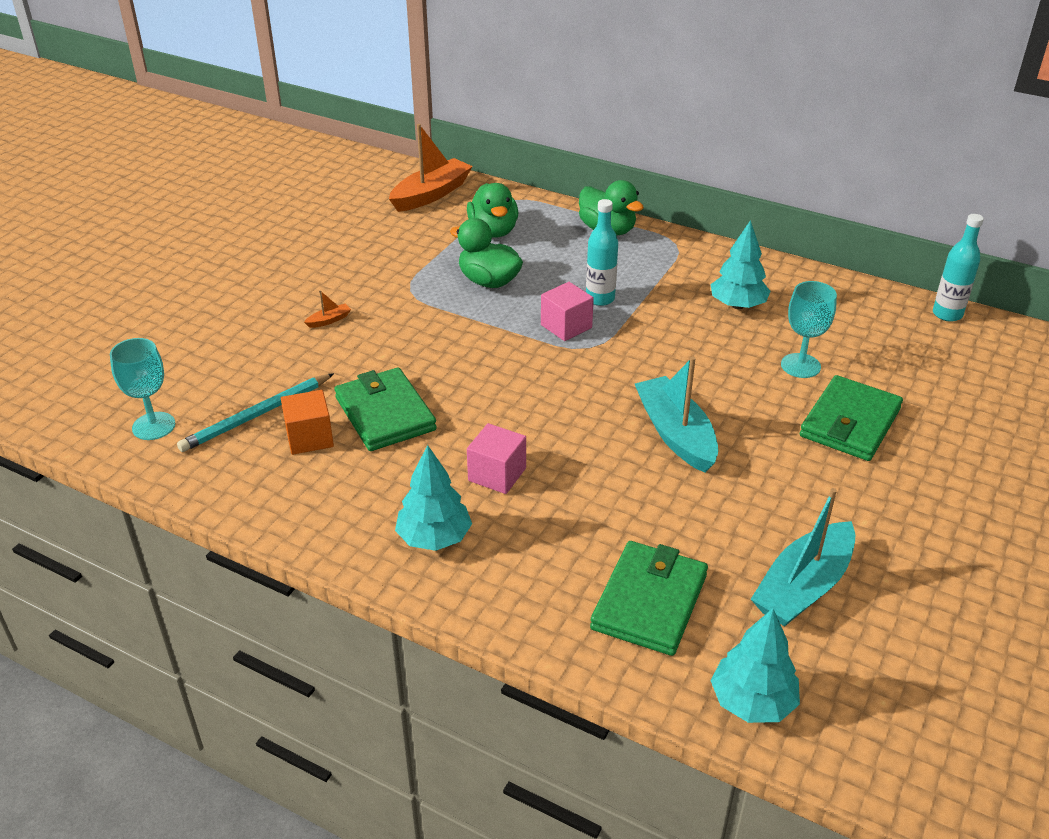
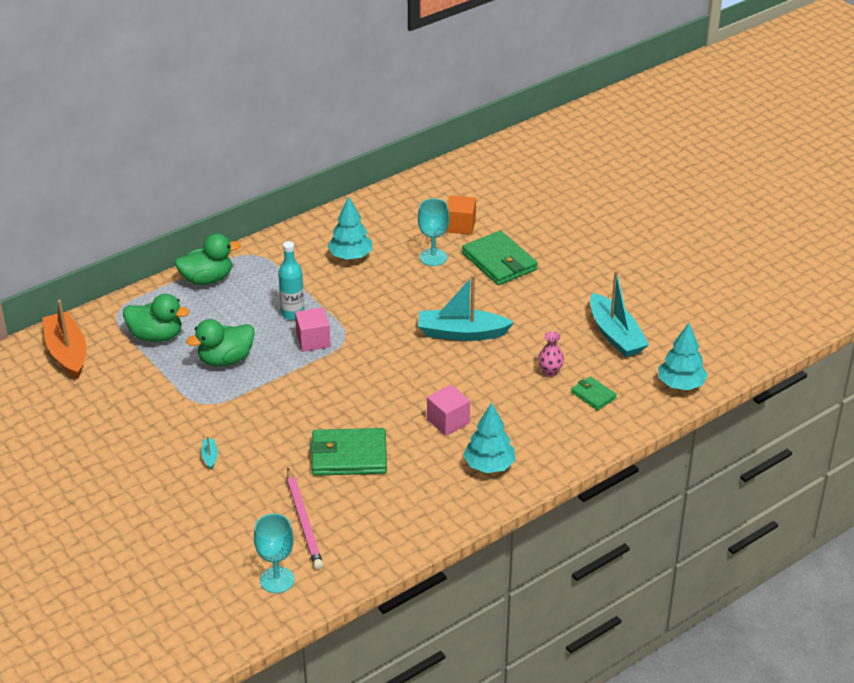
camera: 65 degrees left, 0 degrees up
(256, 415) = (304, 521): turquoise pencil -> pink pencil
(309, 438) = (349, 499): orange cube -> orange cube (460, 226)
(329, 320) = (210, 457): orange boat -> turquoise boat
(649, 602) = (593, 395): green wallet -> green wallet, size x0.53
(665, 540) = (550, 371): none -> pink vase
(947, 314) = (427, 179): turquoise bottle -> none

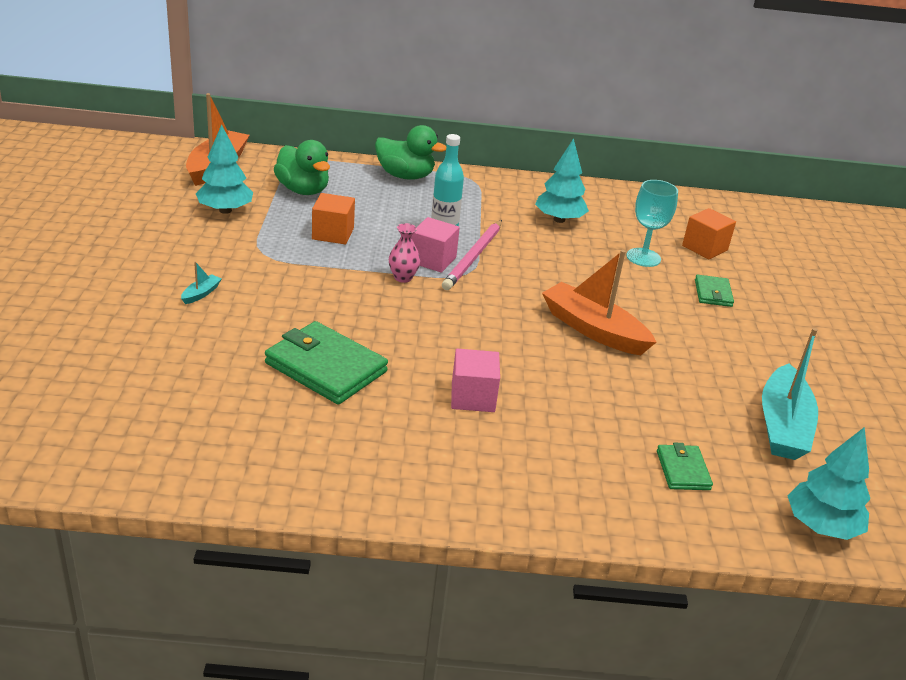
camera: 35 degrees right, 5 degrees down
(225, 360) = (333, 234): green duck -> orange cube
(277, 580) = (82, 433): turquoise goblet -> none
(304, 521) = (193, 397): pink pencil -> pink pencil (473, 257)
(461, 333) = (593, 330): turquoise boat -> orange boat
(489, 466) = (461, 467): turquoise tree -> turquoise tree (225, 210)
(499, 262) = (713, 293): green wallet -> green wallet, size x0.53
(550, 371) = (654, 416): pink vase -> pink vase (403, 277)

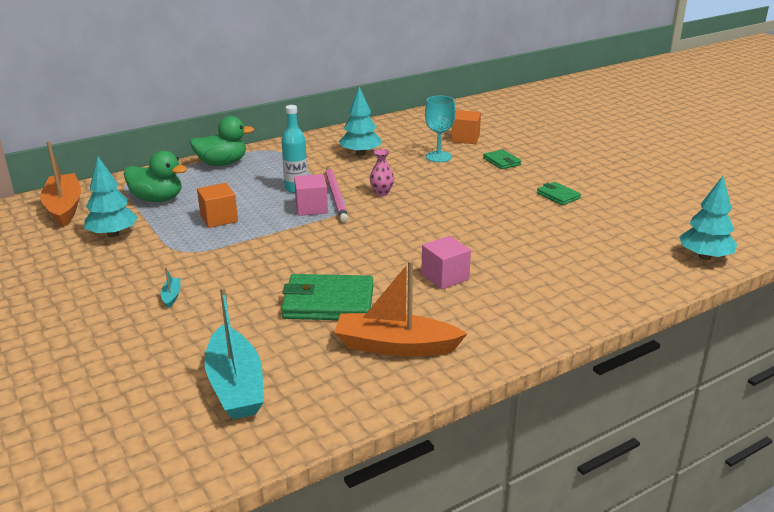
camera: 30 degrees left, 5 degrees down
(403, 277) = (306, 226): pink vase -> pink vase (381, 193)
(593, 330) = (463, 208): orange boat -> orange boat (395, 346)
(683, 470) = (607, 262): green wallet -> green wallet (558, 196)
(782, 425) = (624, 215): turquoise boat -> turquoise boat (236, 385)

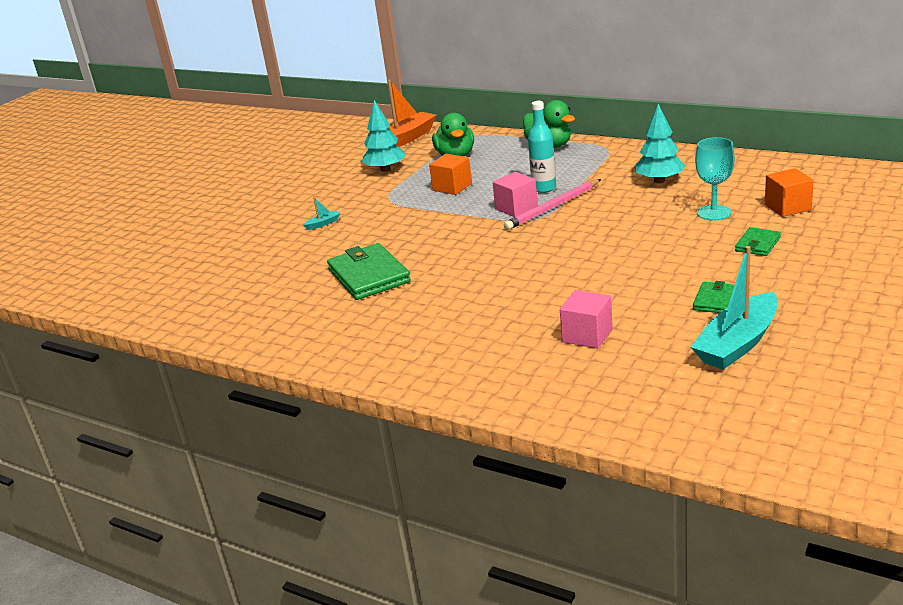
camera: 65 degrees right, 0 degrees up
(236, 385) = (235, 290): turquoise boat -> turquoise boat (738, 344)
(381, 193) = (588, 221): pink vase -> none
(395, 346) = (330, 324): orange boat -> none
(445, 277) = (461, 304): pink cube -> pink cube (587, 335)
(704, 257) = (679, 429): turquoise tree -> none

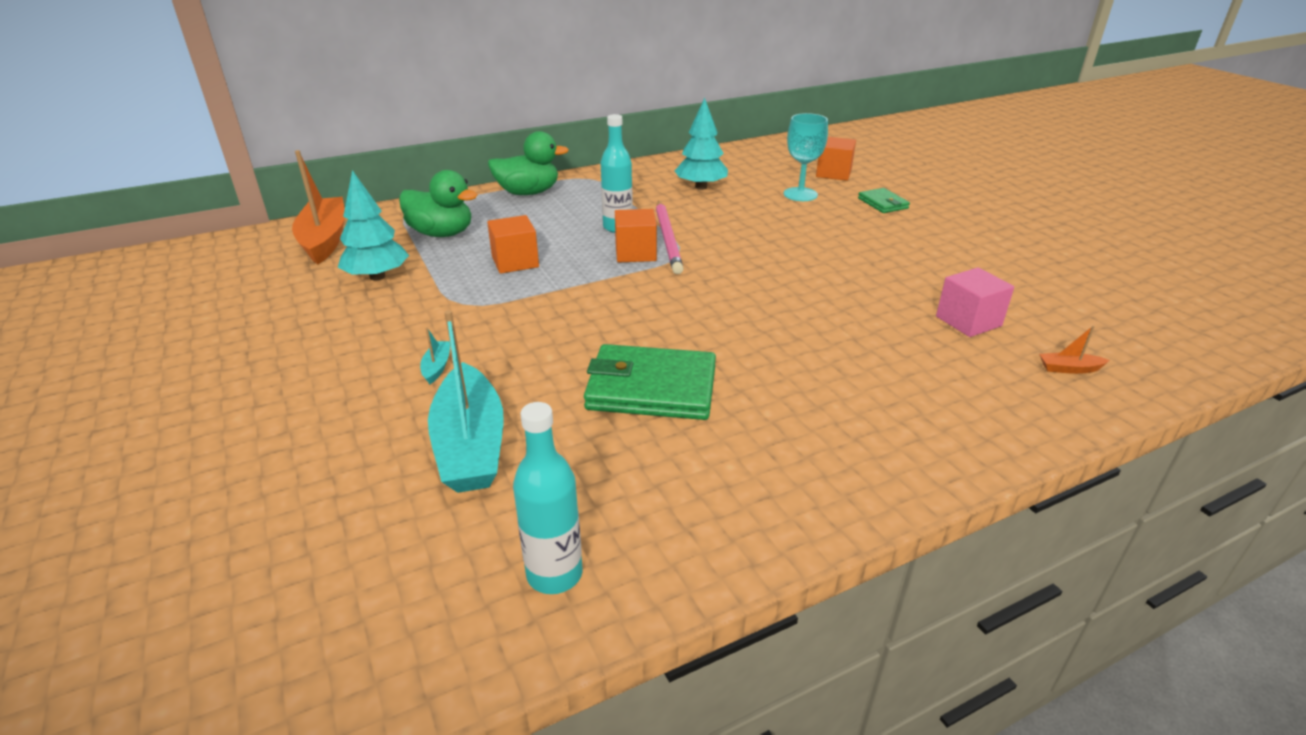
camera: 60 degrees left, 5 degrees up
(210, 315) = (554, 574): none -> turquoise bottle
(516, 208) = (635, 253): pink cube -> orange cube
(567, 387) = (1069, 369): none -> orange boat
(715, 300) = (963, 251): green wallet -> none
(738, 344) = (1051, 271): turquoise boat -> turquoise boat (470, 445)

